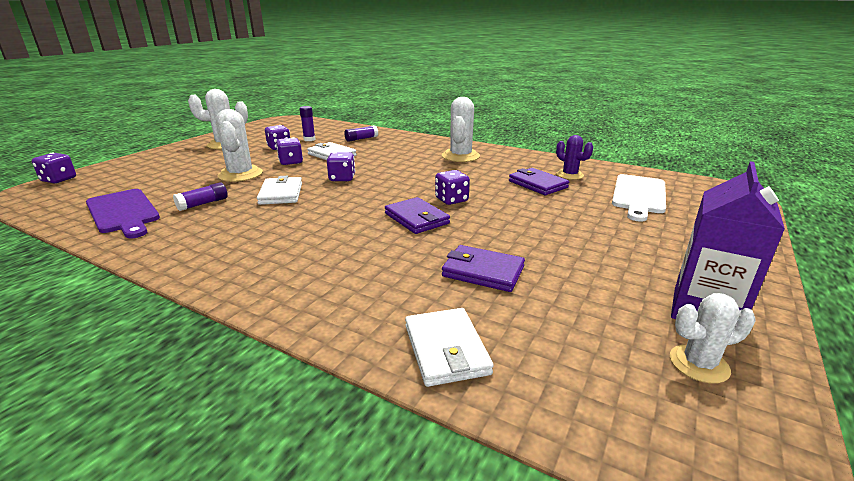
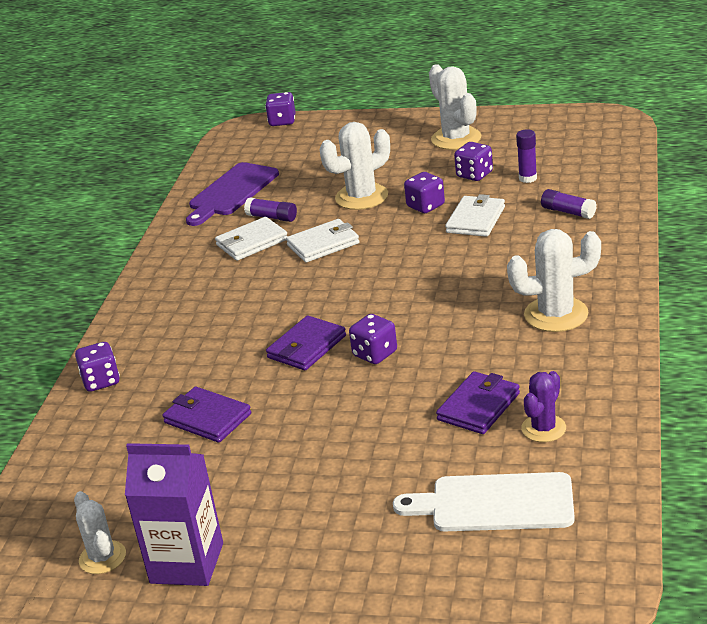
camera: 75 degrees right, 5 degrees up
(342, 178) = (394, 260): purple dice -> purple dice (101, 381)
(446, 349) = (84, 429): white wallet -> white wallet (252, 242)
(483, 271) = (207, 418): purple wallet -> purple wallet turned 60 degrees counterclockwise

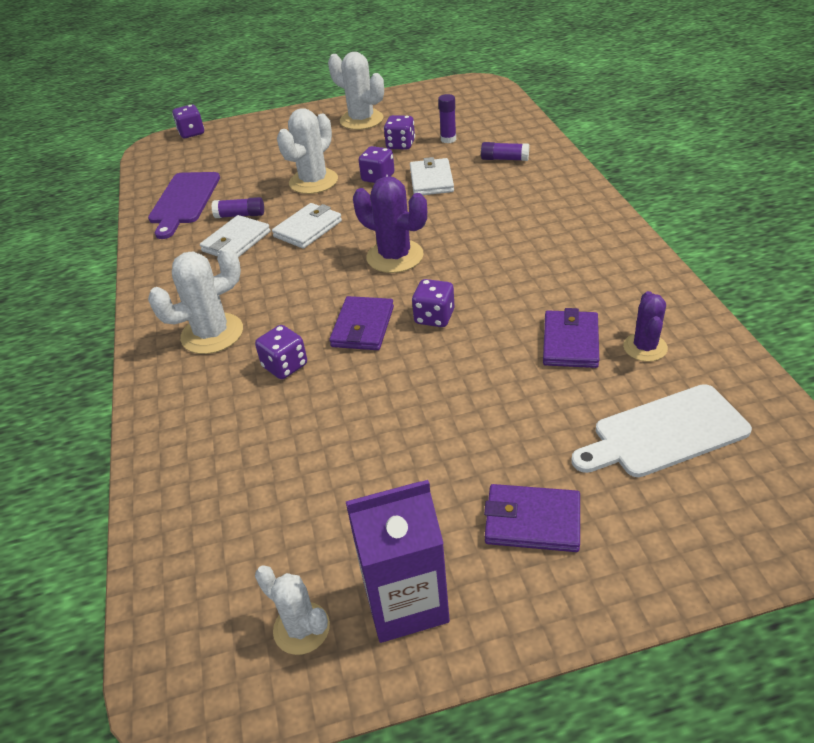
camera: 25 degrees left, 10 degrees up
(101, 381) = (166, 417): purple dice -> purple dice (285, 366)
(207, 418) = (312, 426): purple wallet -> purple wallet (532, 521)
(382, 289) = (395, 256): none -> purple cactus
(556, 314) = (567, 244): white cactus -> white cactus (212, 334)

